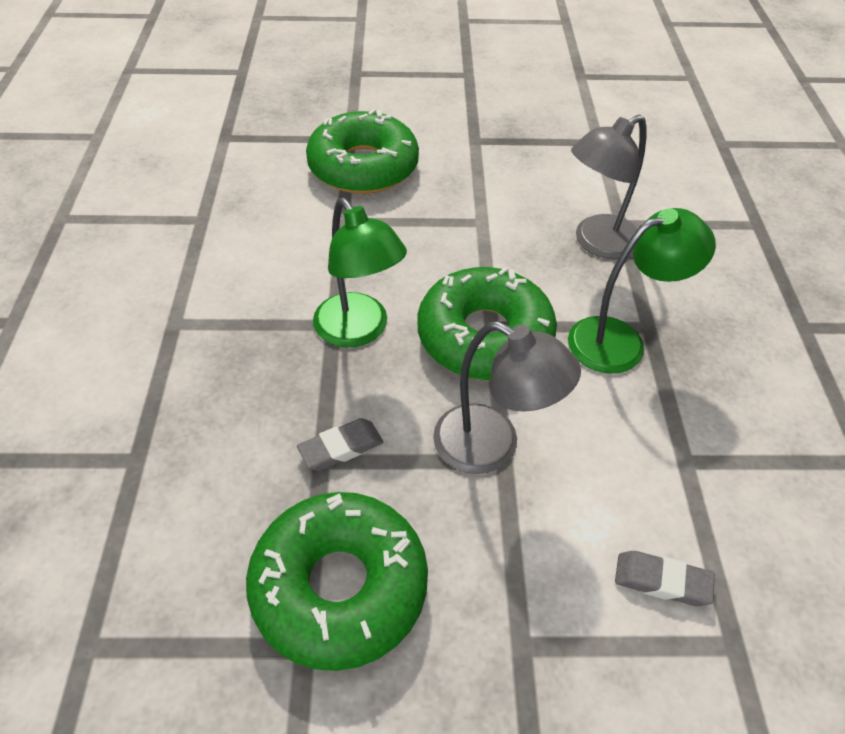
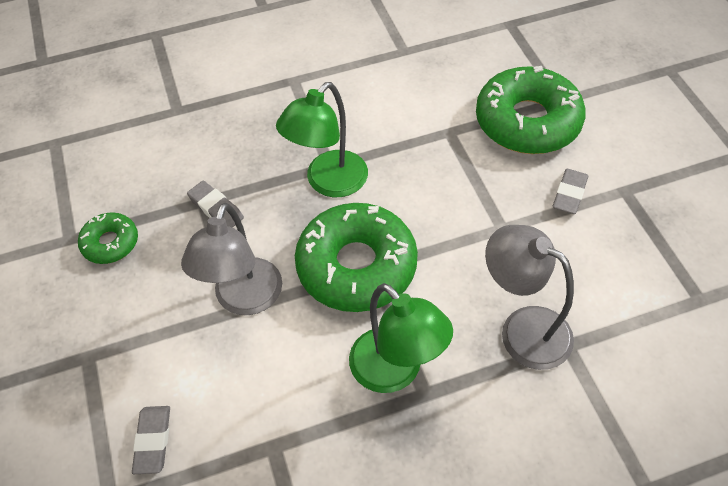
camera: 75 degrees right, 5 degrees up
(339, 587) = (110, 243): green donut -> green donut, size x0.50
(463, 170) = (569, 194): none -> grey eraser

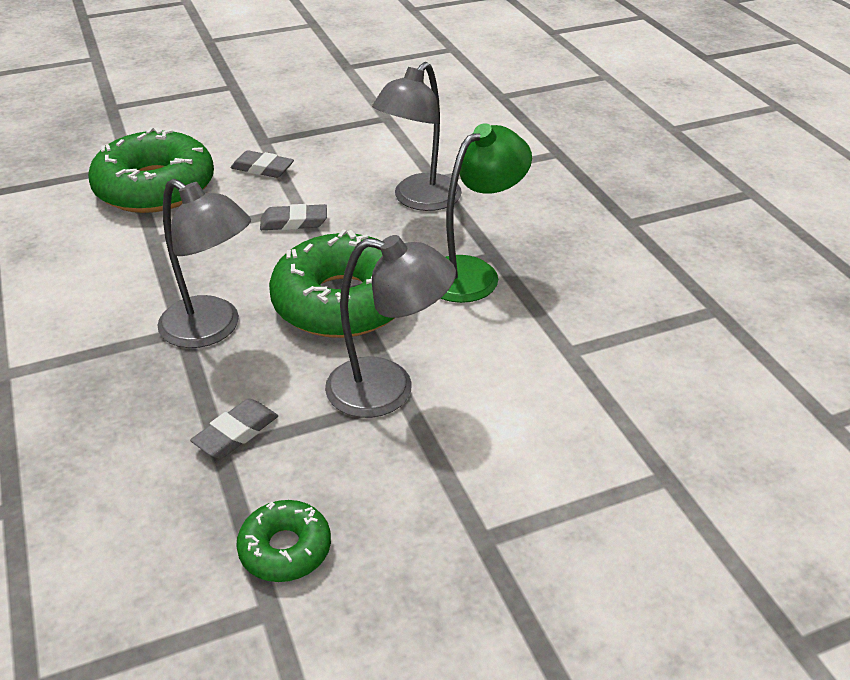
camera: 95 degrees left, 15 degrees down
(153, 441) = (586, 449): grey eraser -> grey eraser (294, 222)
(328, 183) = (212, 329): green lamp -> grey lamp

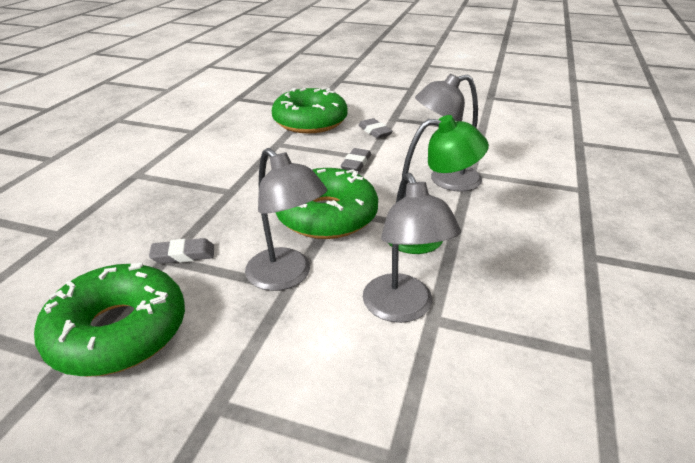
camera: 40 degrees right, 5 degrees down
(212, 329) = (244, 197): grey lamp -> grey lamp (402, 309)
(285, 549) = (118, 331): green donut -> green donut, size x2.01
(294, 222) = (356, 163): grey eraser -> grey eraser turned 75 degrees clockwise

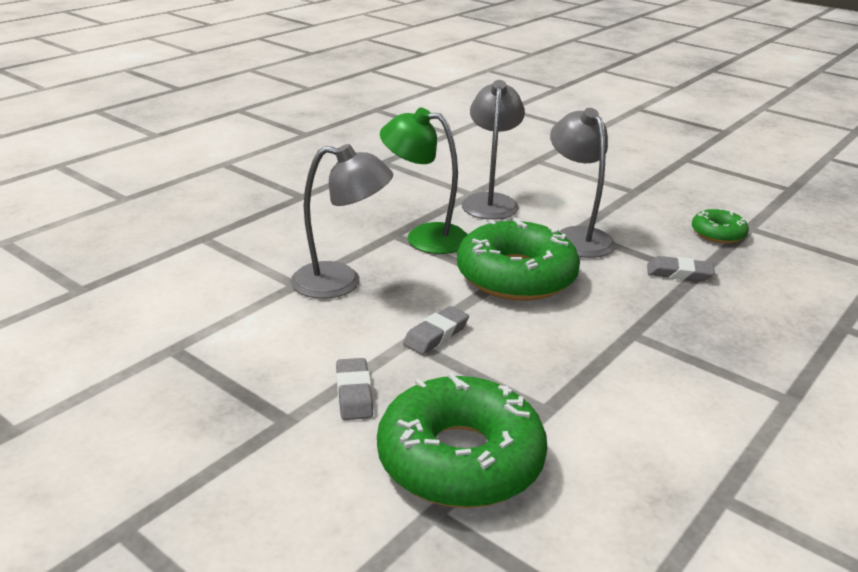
camera: 160 degrees left, 5 degrees down
(118, 331) = (718, 234): green donut -> green donut, size x0.50

